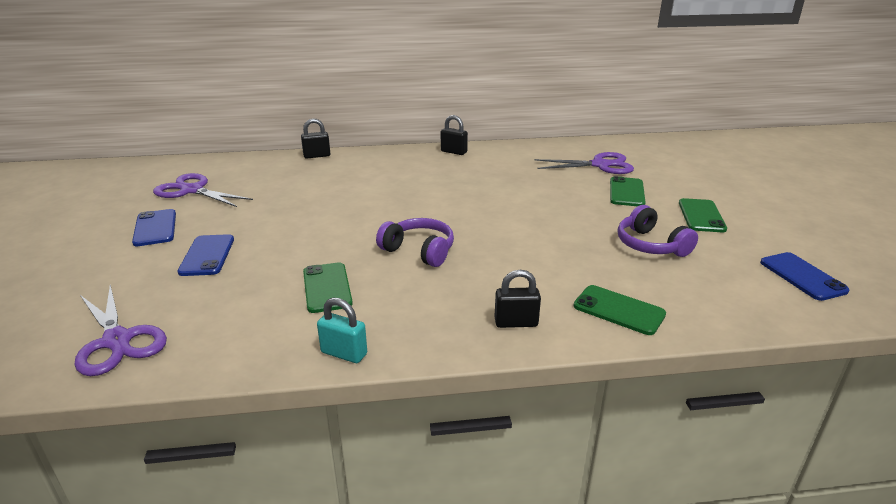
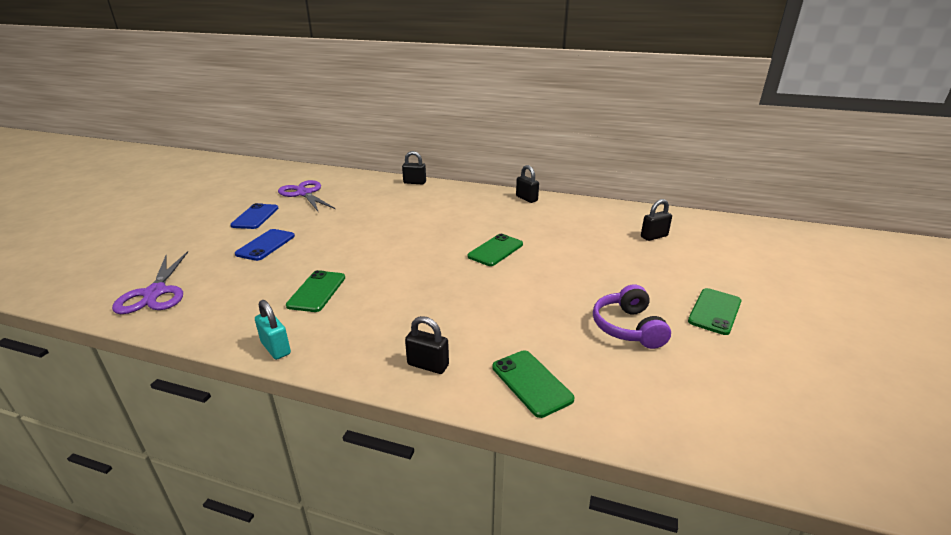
camera: 25 degrees right, 0 degrees up
(419, 251) = (413, 279): purple headphones -> none
(600, 165) = (654, 236): purple scissors -> black padlock
(627, 192) = (655, 269): green phone -> green phone (495, 250)
(802, 276) = (774, 409): blue phone -> none

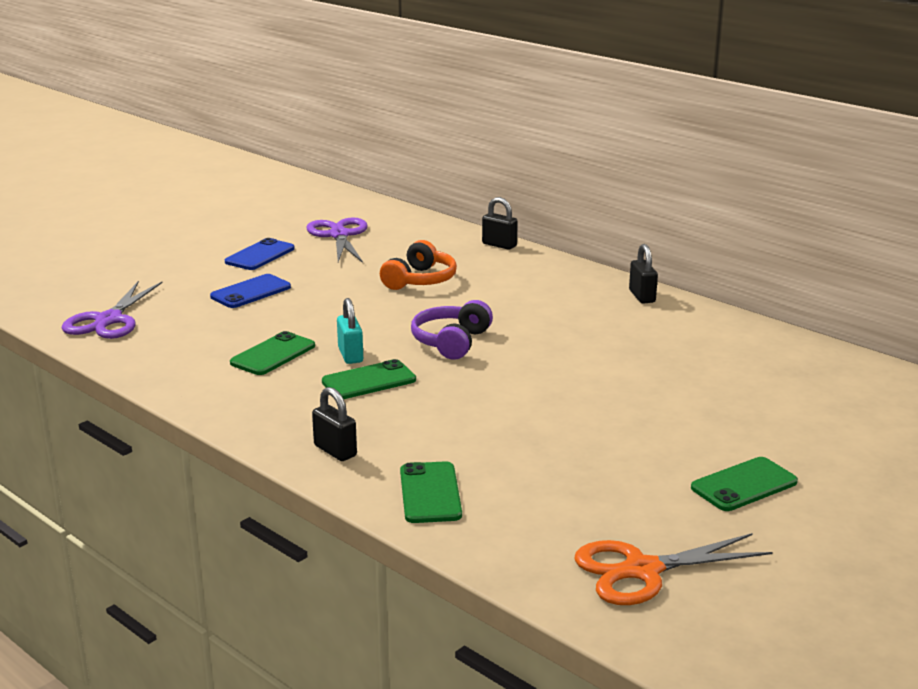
camera: 25 degrees right, 5 degrees down
(276, 348) = (195, 399): turquoise padlock -> turquoise padlock (350, 355)
(383, 213) = (420, 280): none -> orange headphones
(495, 250) = (526, 354): green phone -> green phone (369, 381)
(628, 327) = (603, 473): purple headphones -> purple headphones (451, 342)
(654, 236) = (777, 383): black padlock -> none
(736, 405) = (642, 570): none -> orange scissors

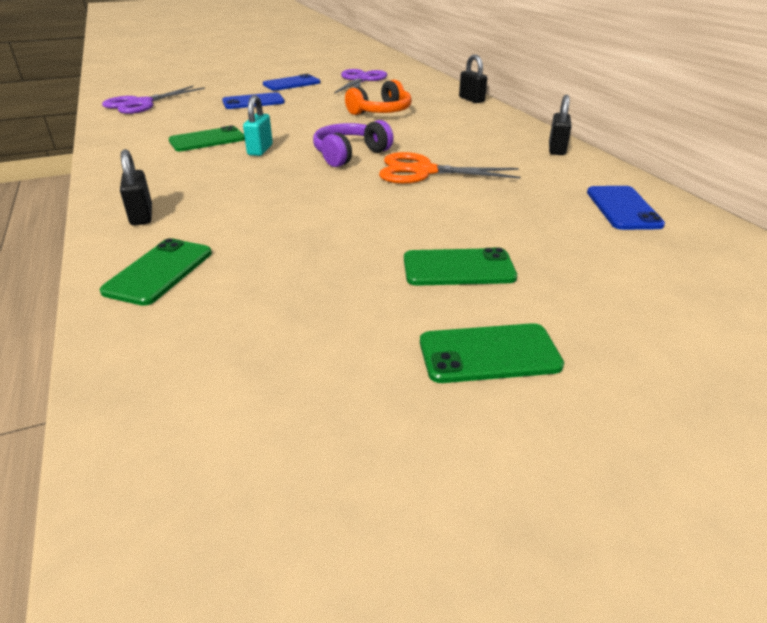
camera: 25 degrees right, 10 degrees up
(369, 381) = (247, 170): green phone -> green phone (458, 268)
(642, 570) = (246, 432): orange scissors -> orange scissors (423, 171)
(745, 349) = (623, 208): none -> blue phone

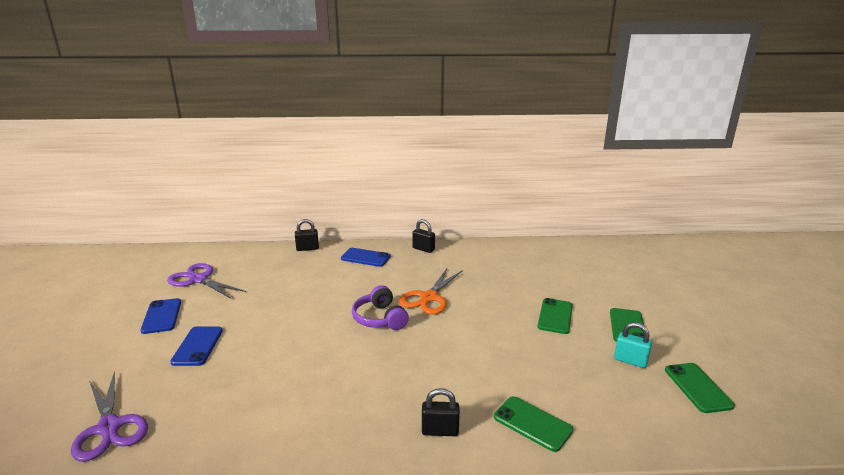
camera: 70 degrees left, 10 degrees down
(207, 140) = (288, 384): green phone -> green phone (697, 387)
(260, 150) = (338, 357): turquoise padlock -> turquoise padlock (630, 361)
(381, 112) = (298, 288): orange headphones -> none
(623, 208) = (508, 257): blue phone -> blue phone (365, 258)

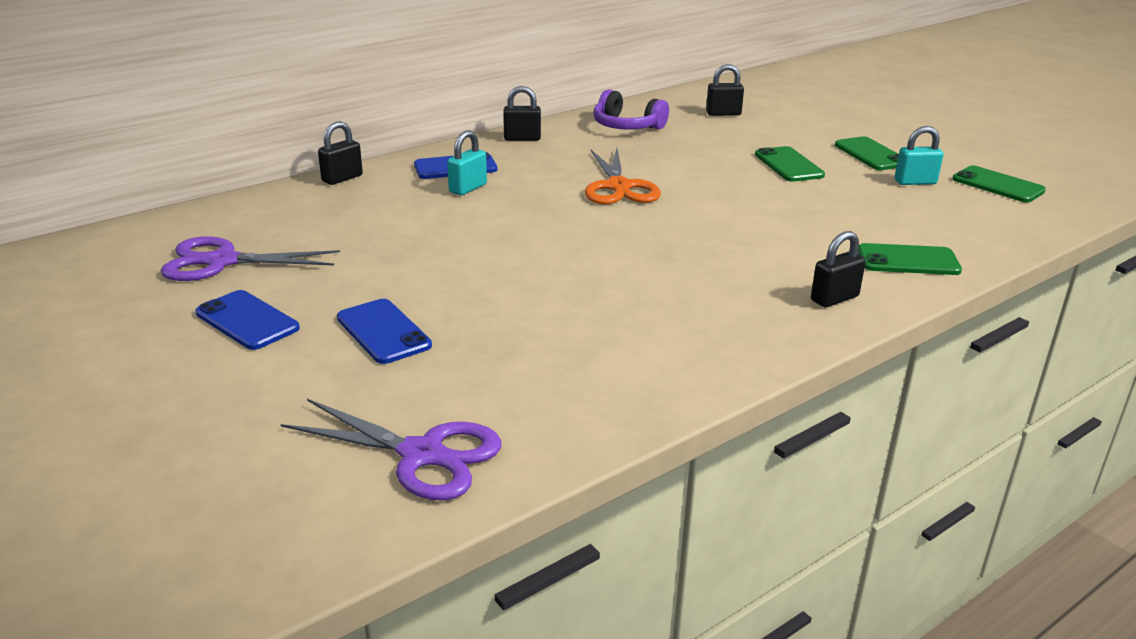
camera: 35 degrees left, 5 degrees up
(353, 273) = (468, 188): none -> turquoise padlock
(380, 318) = (593, 224): purple headphones -> purple headphones (627, 126)
(565, 264) = (723, 114): none -> black padlock

